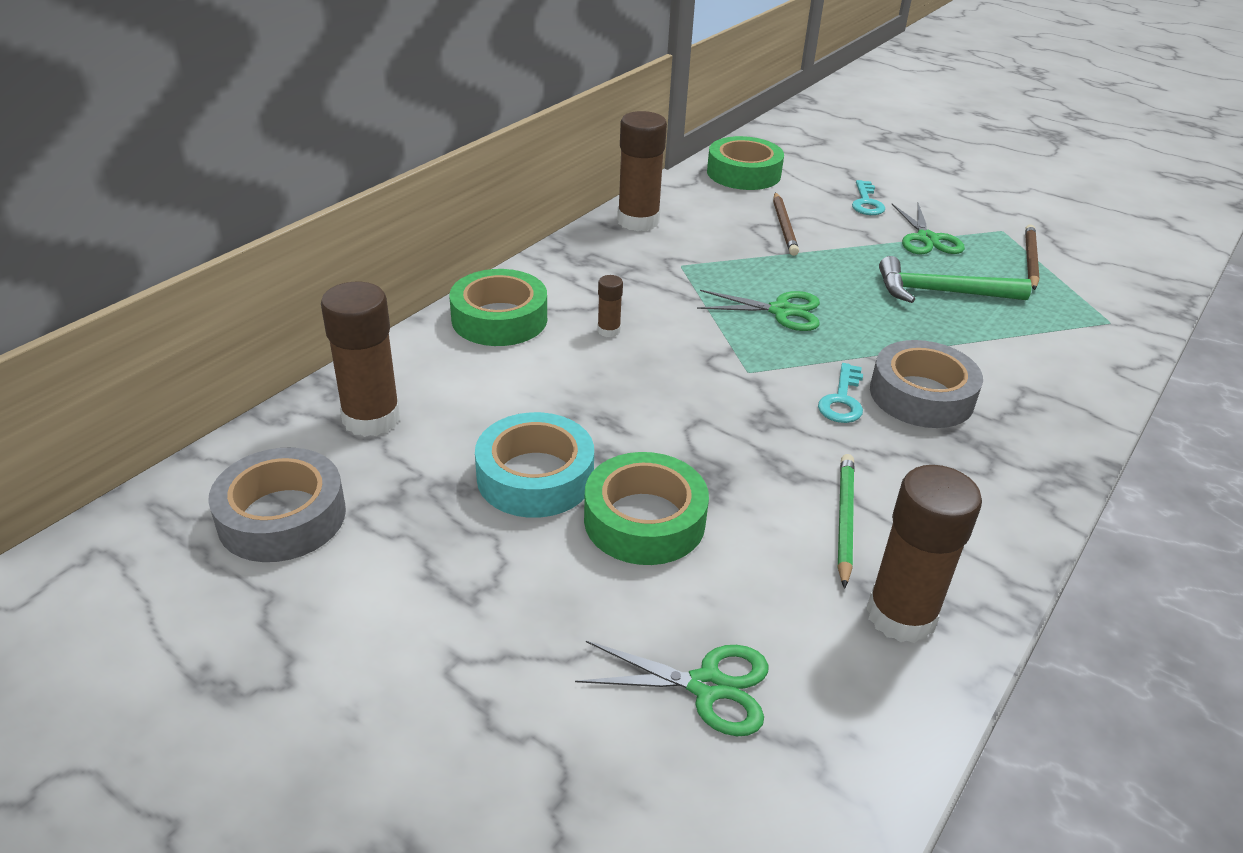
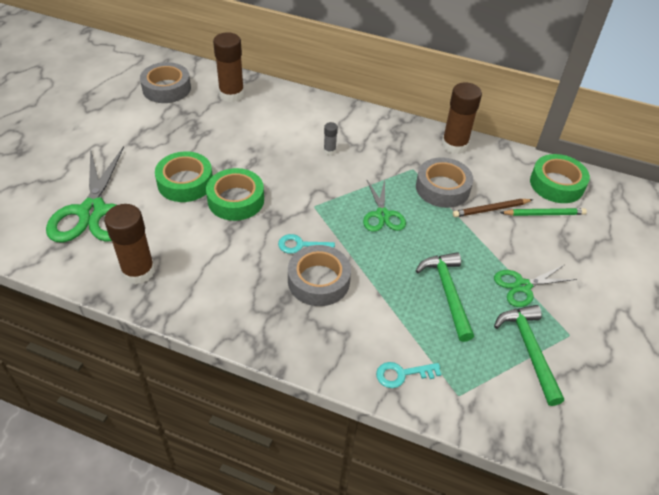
camera: 75 degrees right, 10 degrees up
(499, 319) = (323, 113): green tape -> green tape (236, 200)
(535, 476) = (206, 146): turquoise tape -> none
(608, 330) = (329, 150): brown glue stick -> grey glue stick
(707, 686) = (92, 211): green scissors -> green scissors, size x1.81
(732, 251) = (442, 188): none -> grey tape
(844, 520) = (200, 249): green pencil -> green pencil (544, 214)
(866, 202) = (558, 251): turquoise key -> turquoise key (402, 374)
(1030, 260) = (529, 350): brown pencil -> green hammer

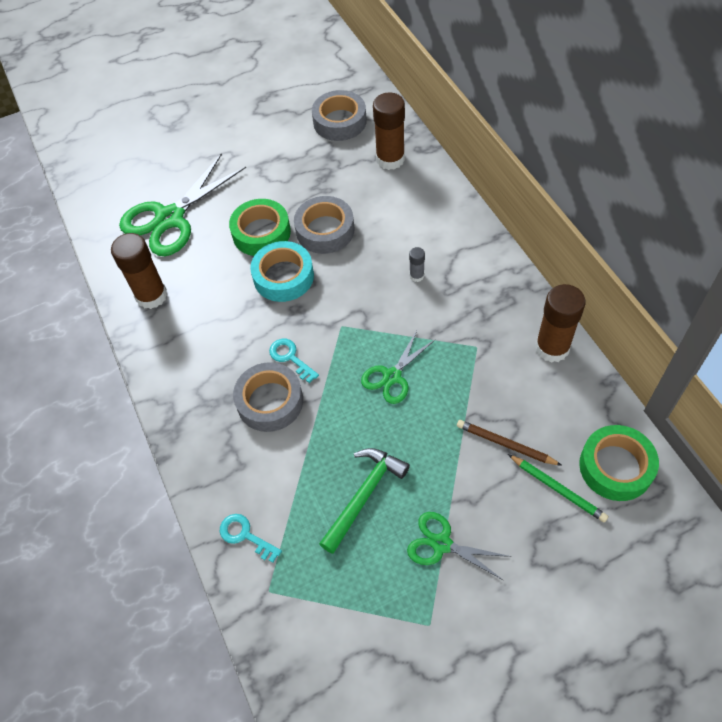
camera: 50 degrees right, 10 degrees up
(236, 200) = (283, 276): green tape -> turquoise tape
(442, 188) = (482, 387): grey tape -> grey tape (325, 230)
(529, 350) = (374, 606): green hammer -> none

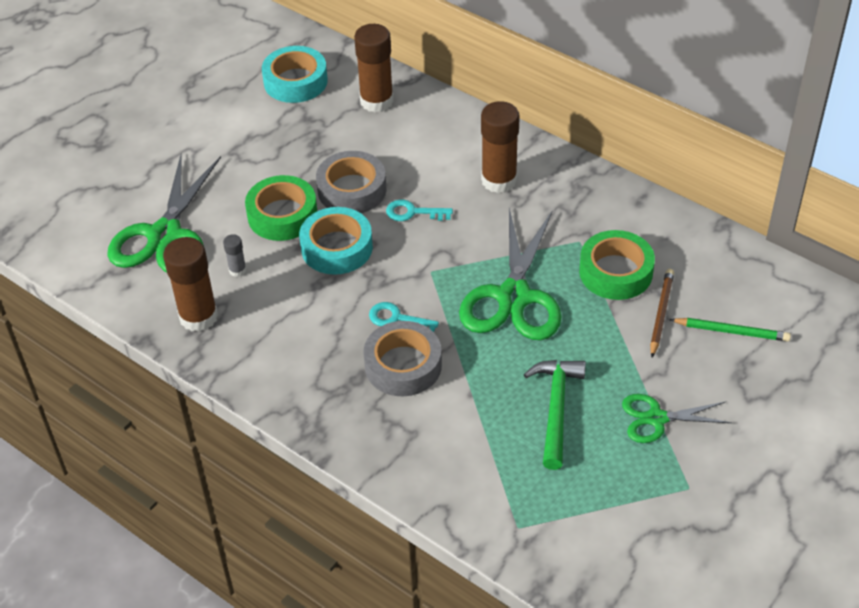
camera: 30 degrees left, 10 degrees down
(245, 535) = (461, 491): turquoise key -> turquoise key (413, 212)
(339, 121) = (295, 81): grey tape -> turquoise tape
(392, 376) = (513, 297): green scissors -> green scissors, size x1.81
(416, 276) = (478, 199): grey glue stick -> grey glue stick (237, 270)
(505, 444) = (661, 313): brown pencil -> brown pencil turned 105 degrees clockwise
(552, 348) = (651, 216): brown glue stick -> brown glue stick (499, 180)
(615, 467) = (770, 293): green tape -> green tape (615, 272)

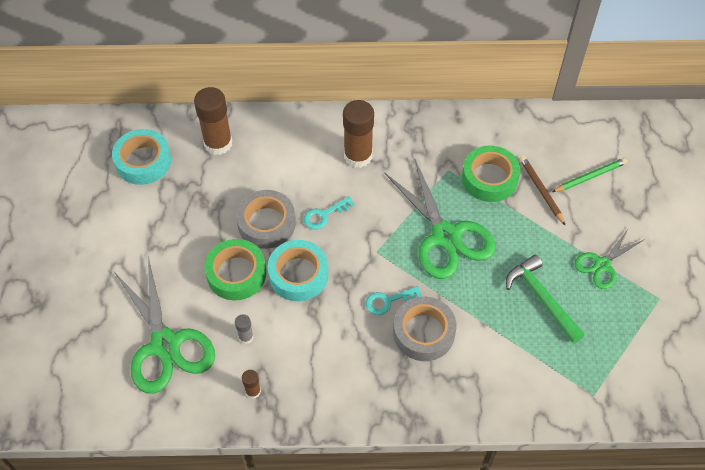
camera: 40 degrees left, 10 degrees up
(198, 317) = (253, 391): brown glue stick -> brown glue stick, size x0.46

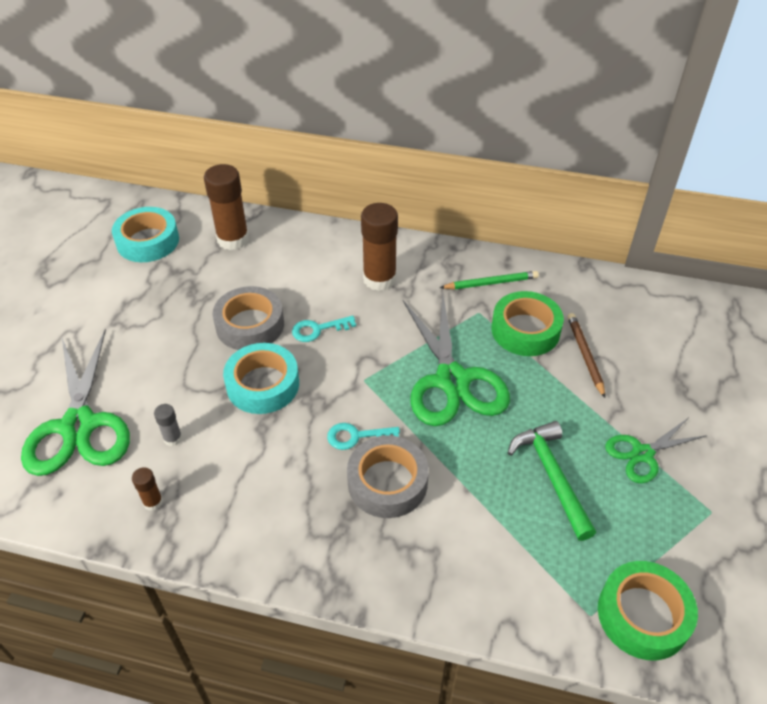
camera: 15 degrees right, 10 degrees down
(236, 274) = (193, 369): green tape -> green tape (643, 615)
(590, 177) = (651, 352): green pencil -> green pencil (491, 283)

